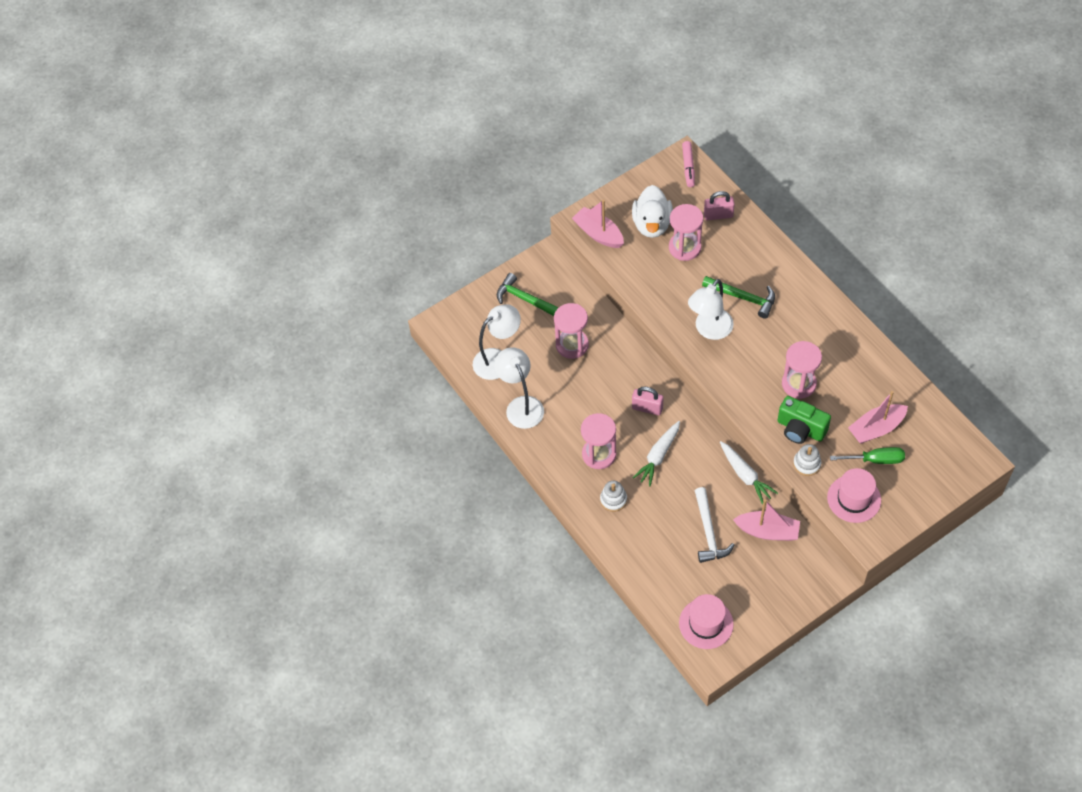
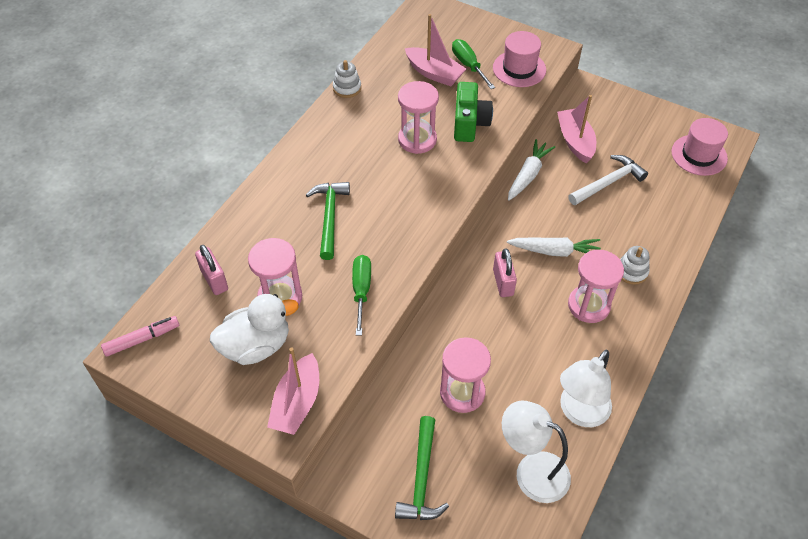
camera: 120 degrees left, 5 degrees down
(666, 295) = (361, 291): none -> green screwdriver
(709, 330) = (390, 233): white lamp -> none
(806, 464) = (505, 109): white stacking toy -> white stacking toy (347, 88)

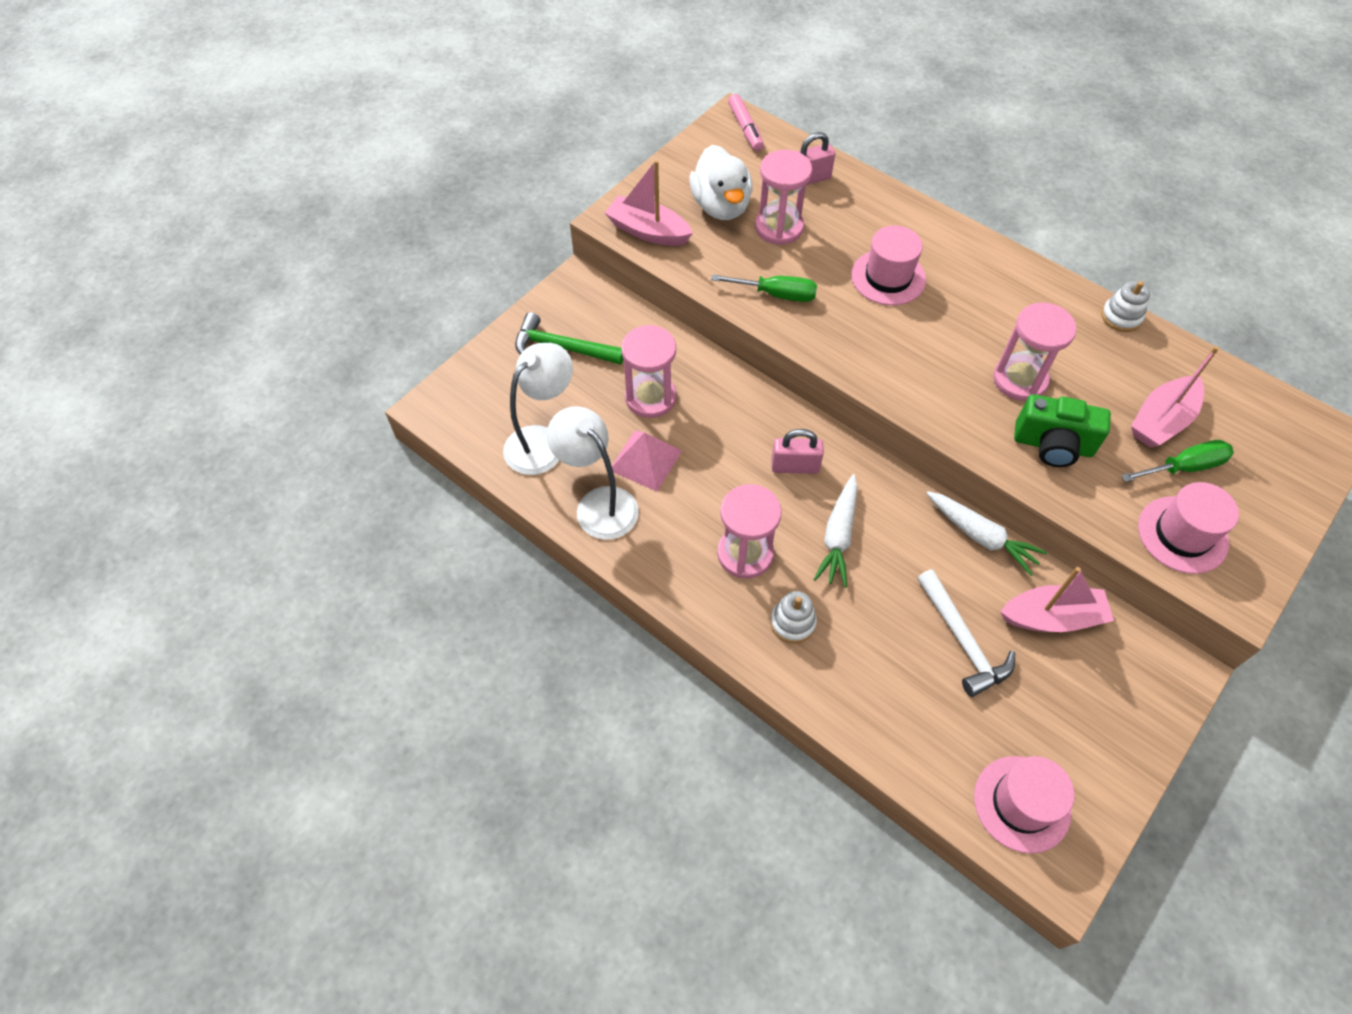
camera: 100 degrees right, 5 degrees up
(329, 217) = (888, 277): green hammer -> pink hat
(527, 385) = (645, 460): none -> pink pyramid

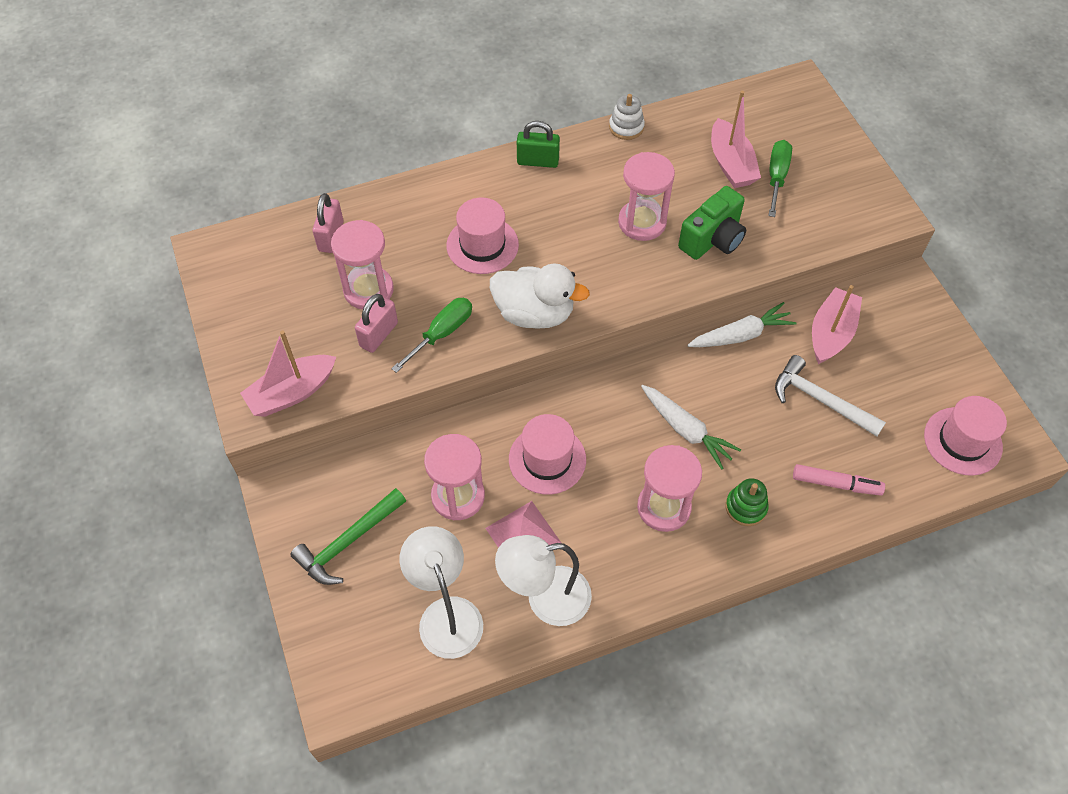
camera: 60 degrees left, 0 degrees up
(721, 206) = (308, 319): white duck -> white duck (534, 313)
(745, 128) = (229, 249): pink marker -> pink marker (836, 484)
(792, 622) = (746, 507): white stacking toy -> green stacking toy
(795, 466) = (601, 423): pink padlock -> pink padlock (379, 334)
(962, 640) = (820, 400): white hammer -> white hammer turned 150 degrees counterclockwise
(1015, 271) = (538, 161): none -> green padlock
(1182, 534) = (829, 213): pink hat -> pink hat (547, 459)

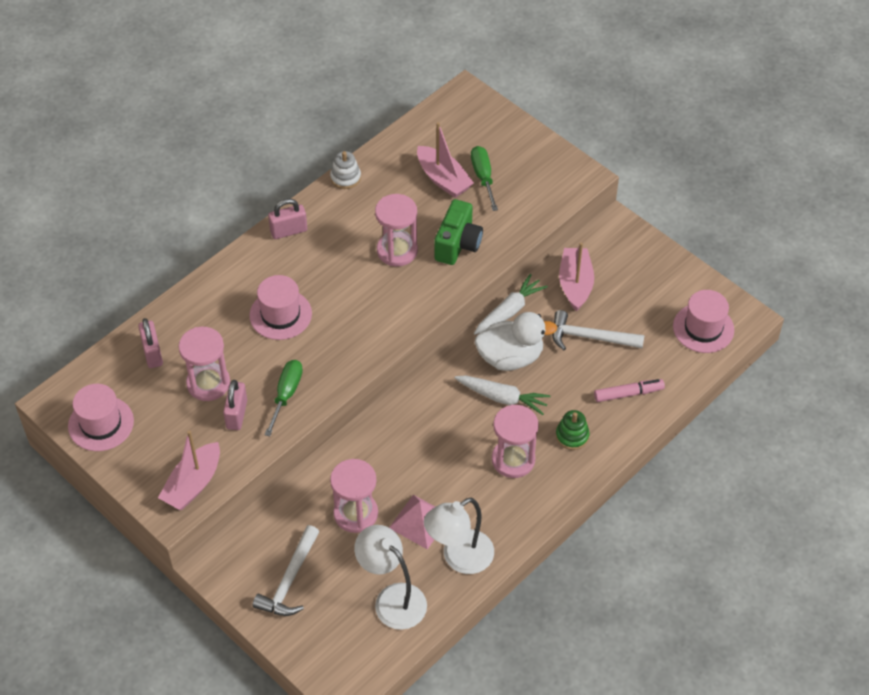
camera: 25 degrees left, 5 degrees down
(348, 542) = (290, 580): green hammer -> white hammer
(534, 313) = (350, 352): white duck -> white duck (510, 357)
(538, 161) = (288, 231): green padlock -> pink padlock
(547, 459) = (409, 460): pink hat -> pink hat (101, 423)

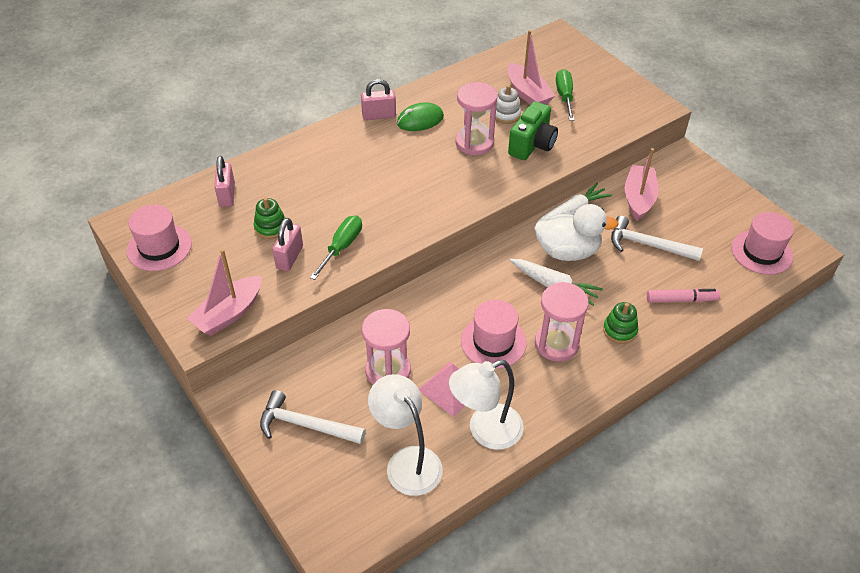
camera: 10 degrees right, 5 degrees down
(208, 383) = (270, 227): pink hourglass -> green stacking toy
(280, 314) = (354, 179): pink hat -> pink hat (493, 342)
(290, 580) = (306, 425): white hammer -> white hammer turned 75 degrees clockwise
(334, 230) = (420, 120): none -> green mouse
(345, 177) = (439, 82): white stacking toy -> white stacking toy (506, 114)

